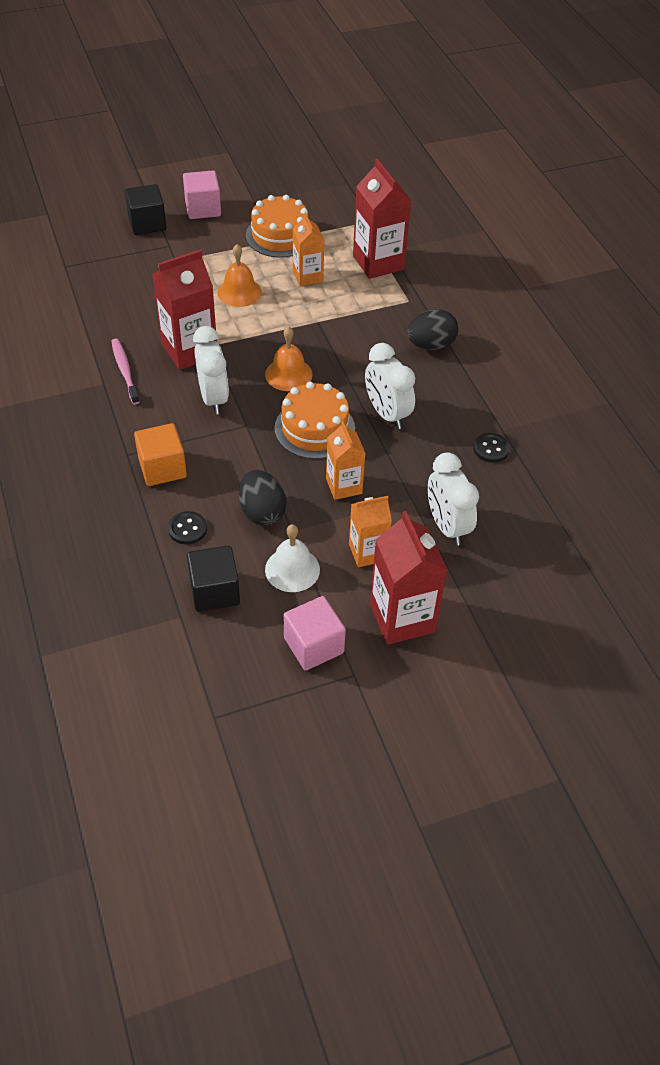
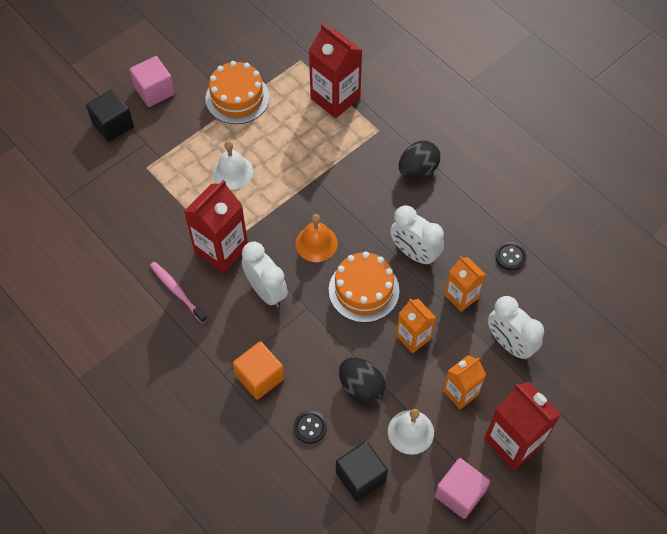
camera: 20 degrees left, 10 degrees up
(239, 292) = (232, 172): orange bell -> white bell
(308, 276) = (283, 134): orange carton -> orange carton (461, 296)

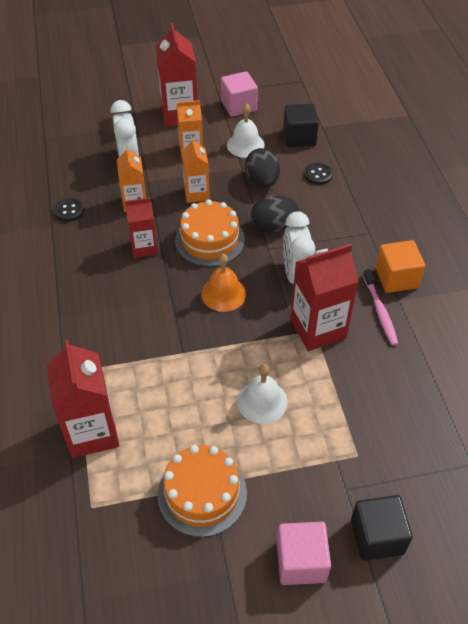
camera: 150 degrees left, 10 degrees down
(259, 377) = (339, 219): orange cube -> orange cube (396, 278)
(414, 253) = (144, 247): white clock -> red carton
(418, 170) = (77, 313): black egg -> black egg (273, 226)

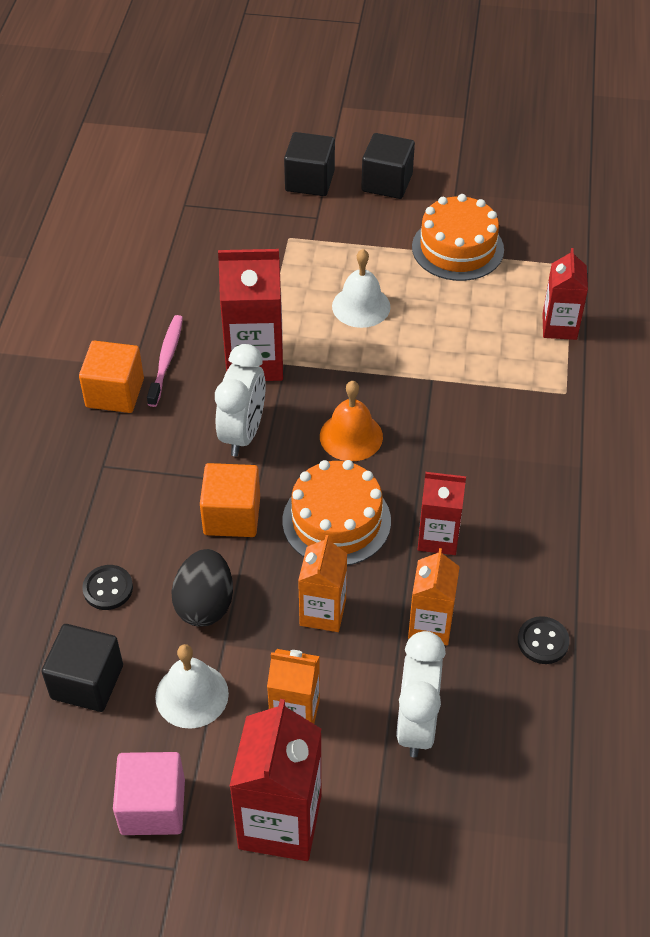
camera: 160 degrees left, 0 degrees up
(92, 432) = (559, 327): red carton -> red carton, size x0.62
(273, 226) = (232, 516): black egg -> orange cube
(301, 561) = (387, 183): pink cube -> black cube

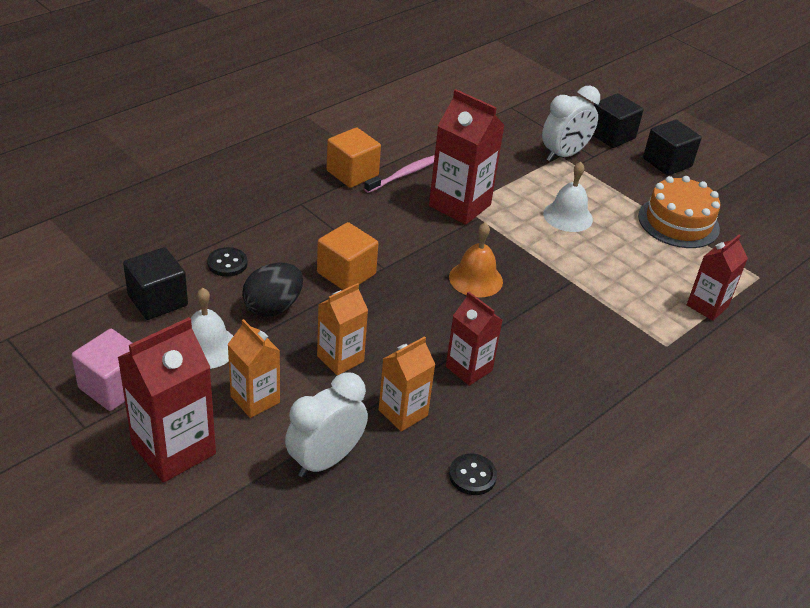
camera: 35 degrees right, 10 degrees down
(243, 433) = (406, 237): white clock -> white clock (564, 155)
(336, 521) = (410, 317): orange cake -> none

